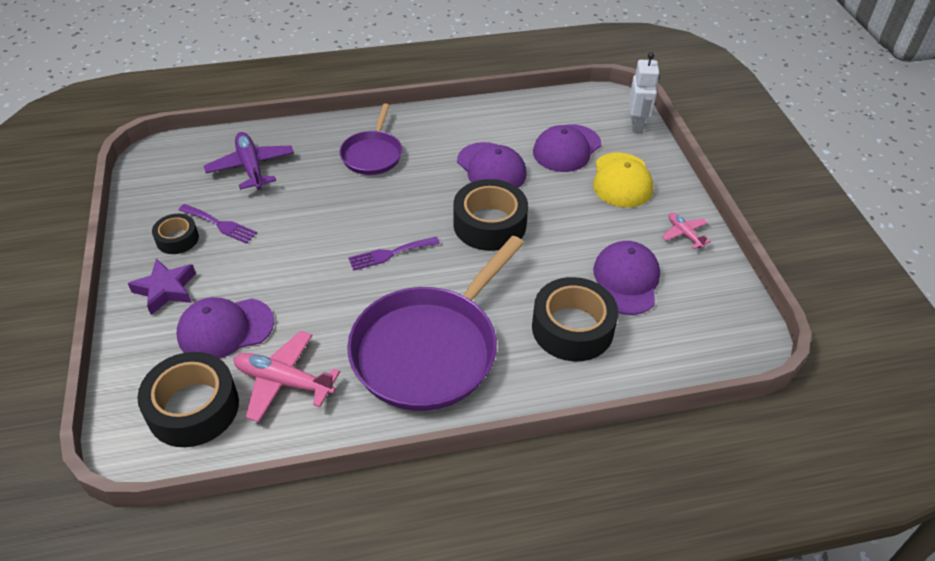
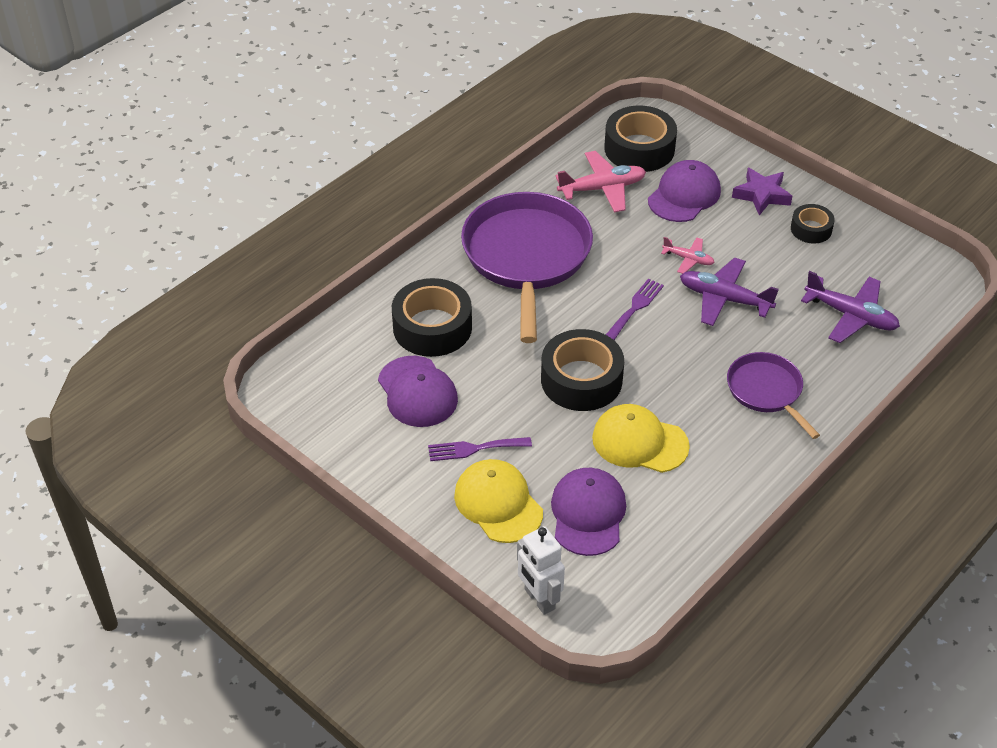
camera: 145 degrees right, 0 degrees up
(220, 224) = (797, 256): purple fork -> purple fork (474, 449)
(317, 224) = (724, 299): none -> purple plane
(491, 168) = (639, 442): purple cap -> yellow cap
(684, 234) = (393, 471): pink plane -> pink plane (688, 259)

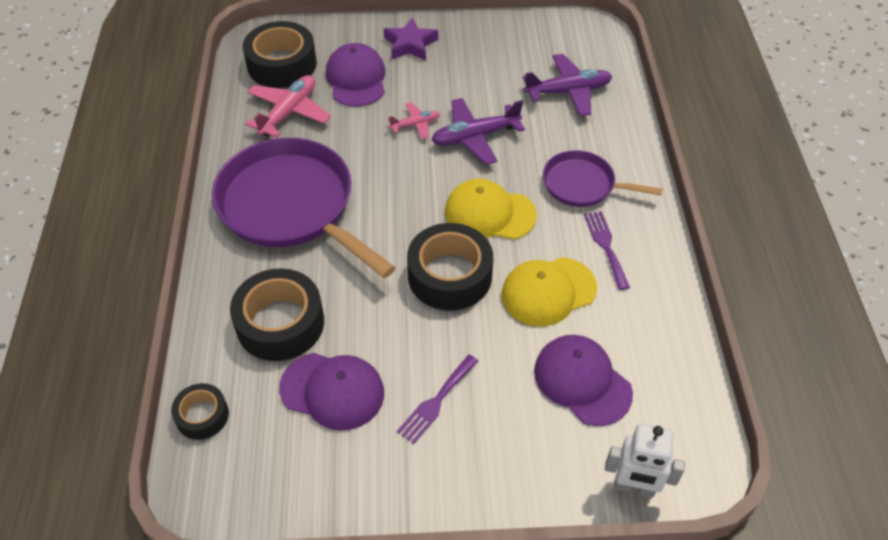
camera: 45 degrees left, 5 degrees up
(498, 503) = (509, 433): yellow cap -> yellow cap (489, 213)
(635, 307) = (421, 188): purple fork -> purple fork (606, 246)
(811, 229) = (471, 48): black tape -> black tape (202, 416)

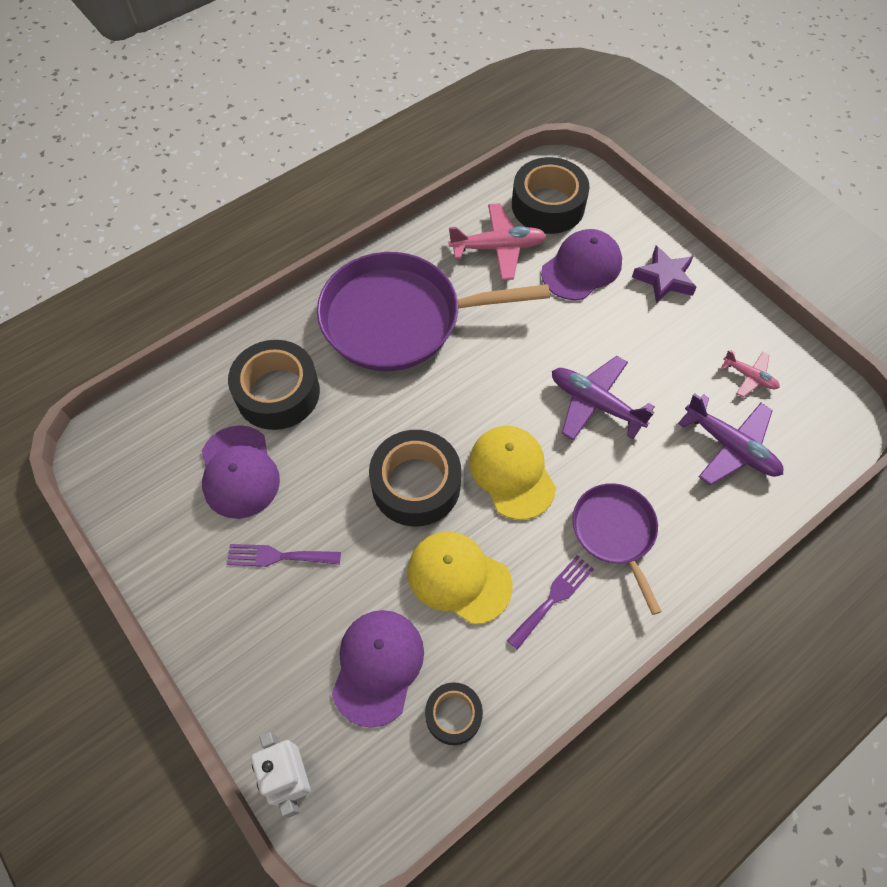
camera: 55 degrees right, 10 degrees up
(202, 416) = (162, 400): black tape -> black tape (453, 715)
(291, 206) = (398, 319): purple pan -> purple pan turned 105 degrees counterclockwise
(415, 124) = (568, 347): pink plane -> pink plane (749, 377)

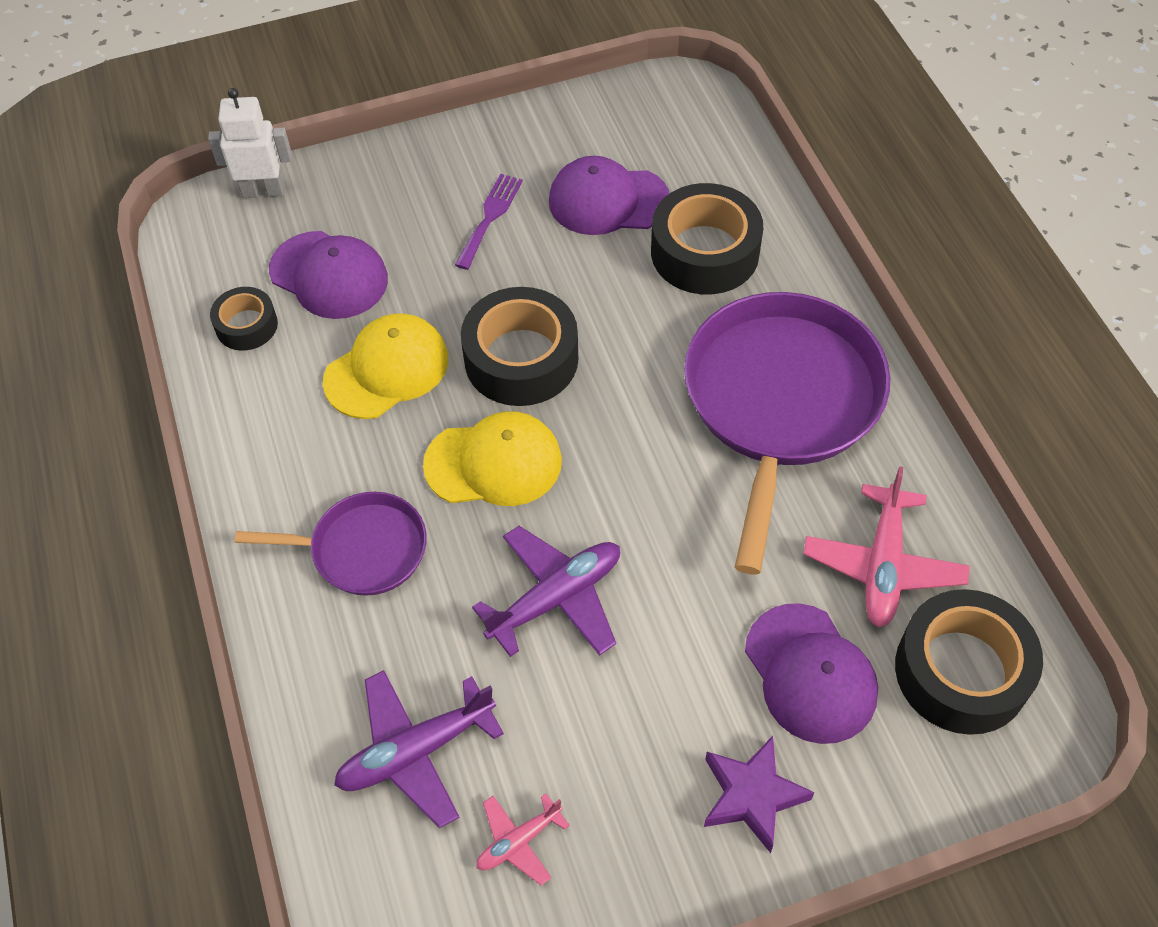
camera: 110 degrees right, 5 degrees down
(553, 598) = (316, 454): purple fork -> none

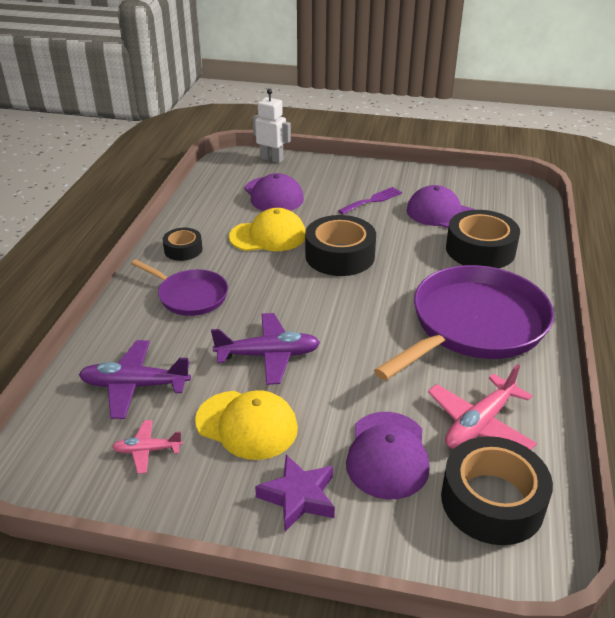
camera: 30 degrees right, 20 degrees down
(246, 325) = (218, 199): black tape -> black tape (183, 250)
(493, 463) = (287, 289): yellow cap -> yellow cap (247, 425)

